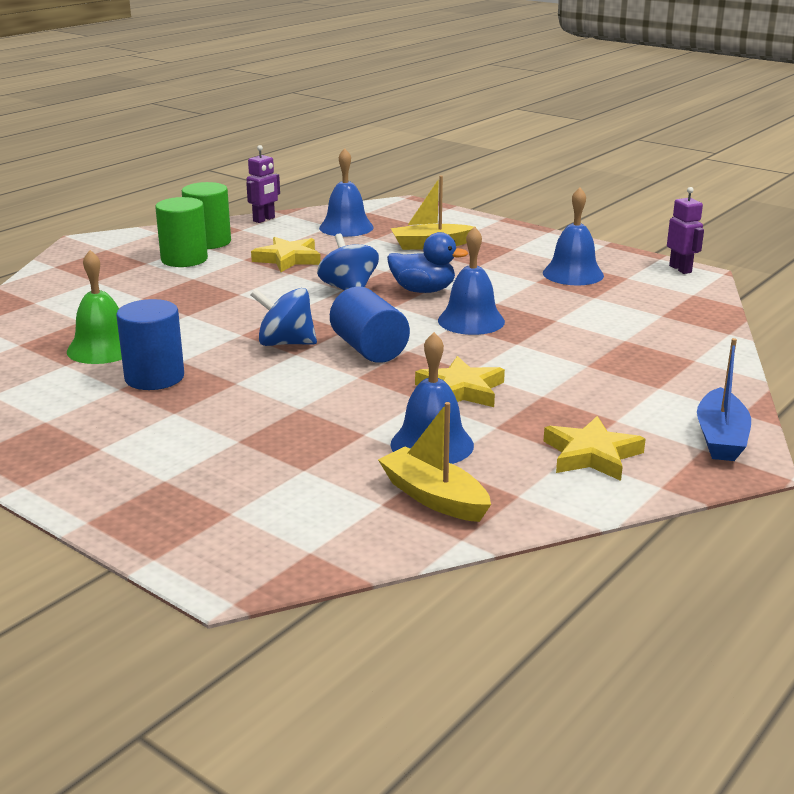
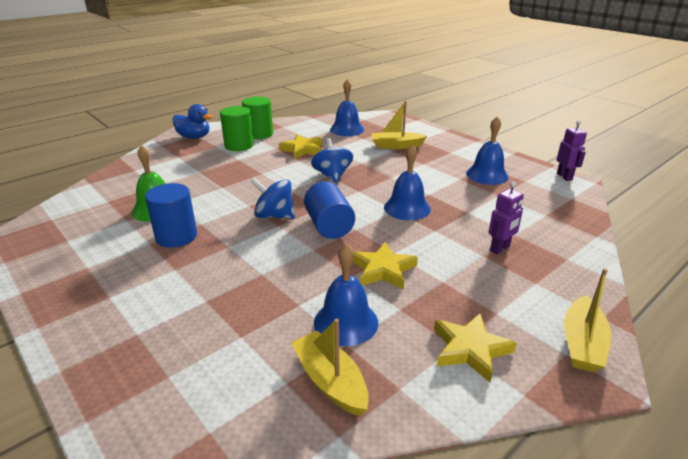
camera: 10 degrees right, 5 degrees up
(264, 219) = (299, 121): purple robot -> purple robot (500, 248)
(423, 290) = (381, 180): blue duck -> blue duck (194, 137)
(720, 438) = (582, 343): blue boat -> yellow boat

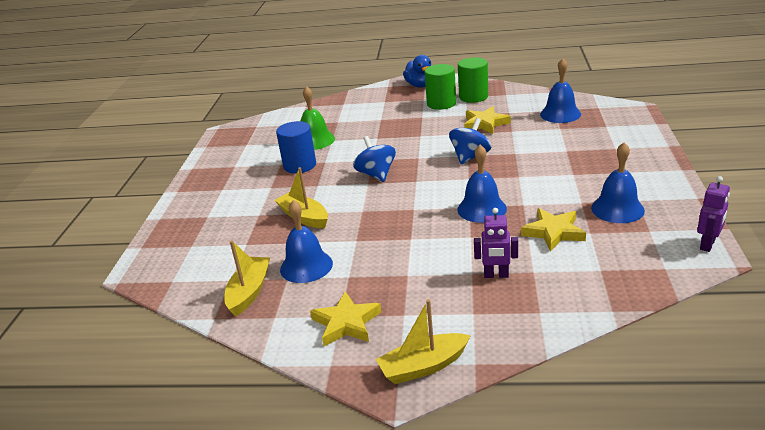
camera: 50 degrees right, 0 degrees up
(329, 226) = (399, 198): blue cylinder -> none
(383, 270) = (382, 246): yellow star -> yellow star (553, 232)
(396, 146) = (579, 146): yellow boat -> yellow boat (304, 217)

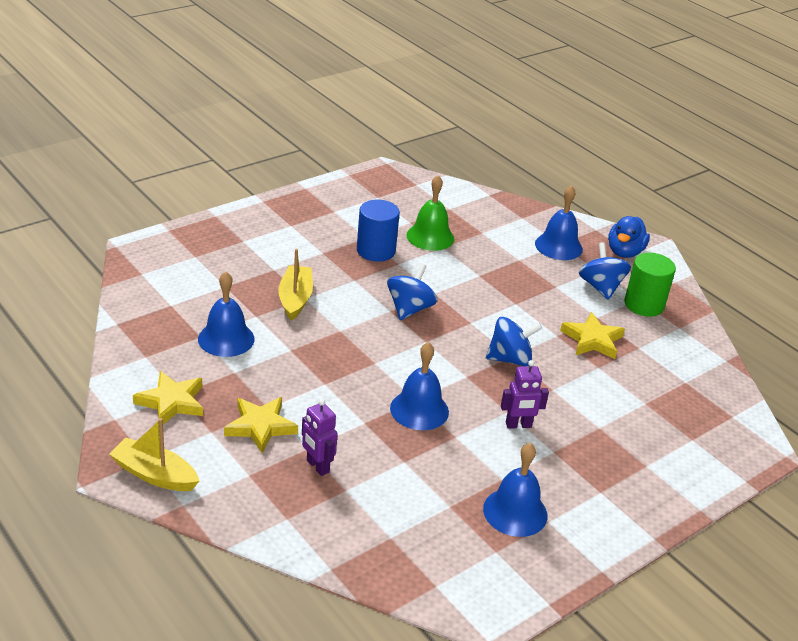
camera: 40 degrees right, 5 degrees up
(249, 292) = (164, 324): yellow boat -> none
(441, 104) = (600, 287): green cylinder -> blue spinning top
(553, 232) = (425, 478): yellow star -> yellow star (260, 426)
(560, 114) = (679, 390): blue bell -> blue bell (558, 246)
(708, 245) = (510, 607): purple robot -> purple robot (518, 425)

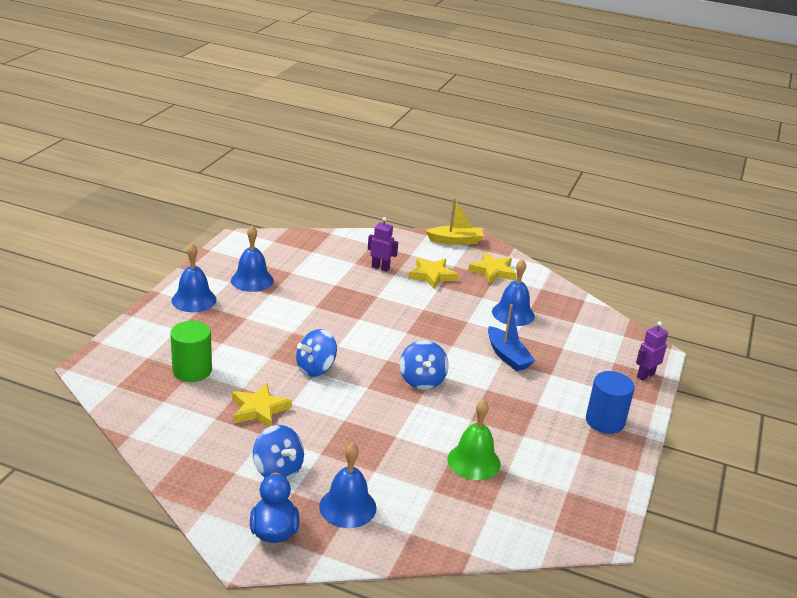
camera: 150 degrees right, 5 degrees down
(295, 299) = (507, 356): yellow boat -> blue boat
(376, 251) = (501, 424): blue cylinder -> blue cylinder (605, 421)
(419, 410) = (351, 313): blue bell -> blue bell (194, 300)
(518, 425) = (279, 325): purple robot -> purple robot (645, 375)
(644, 305) = (227, 467): green cylinder -> green cylinder (192, 370)

